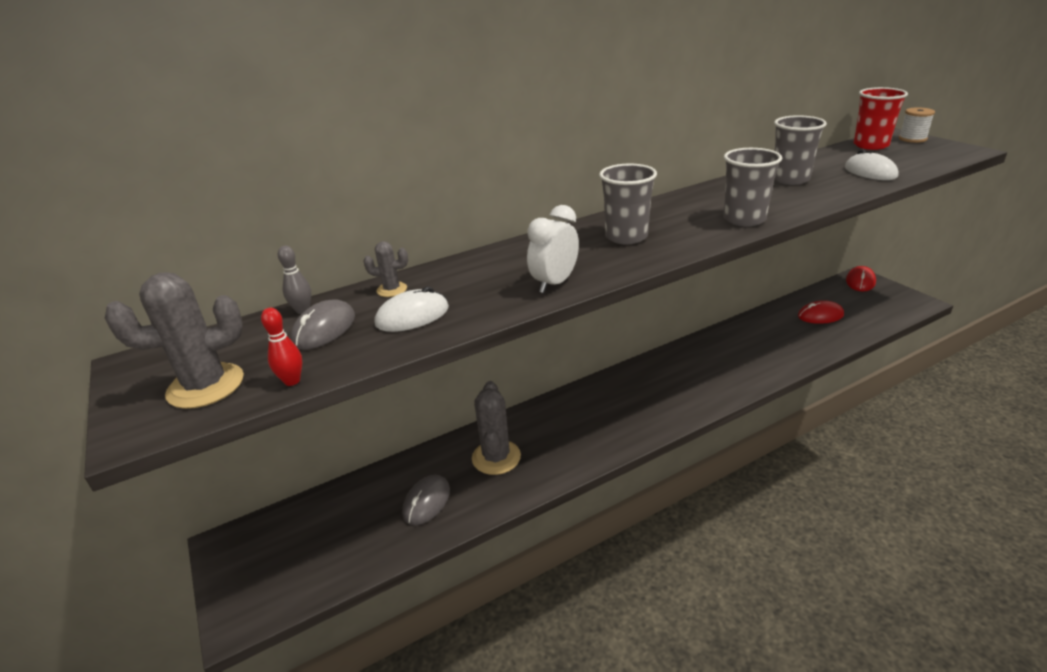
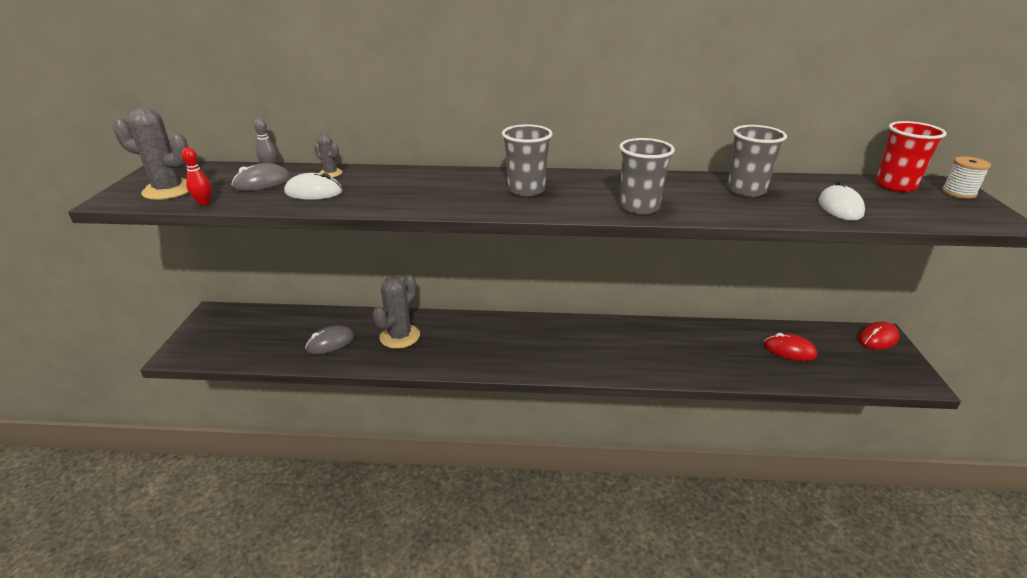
camera: 30 degrees right, 0 degrees up
(554, 283) = (422, 203): white clock -> none

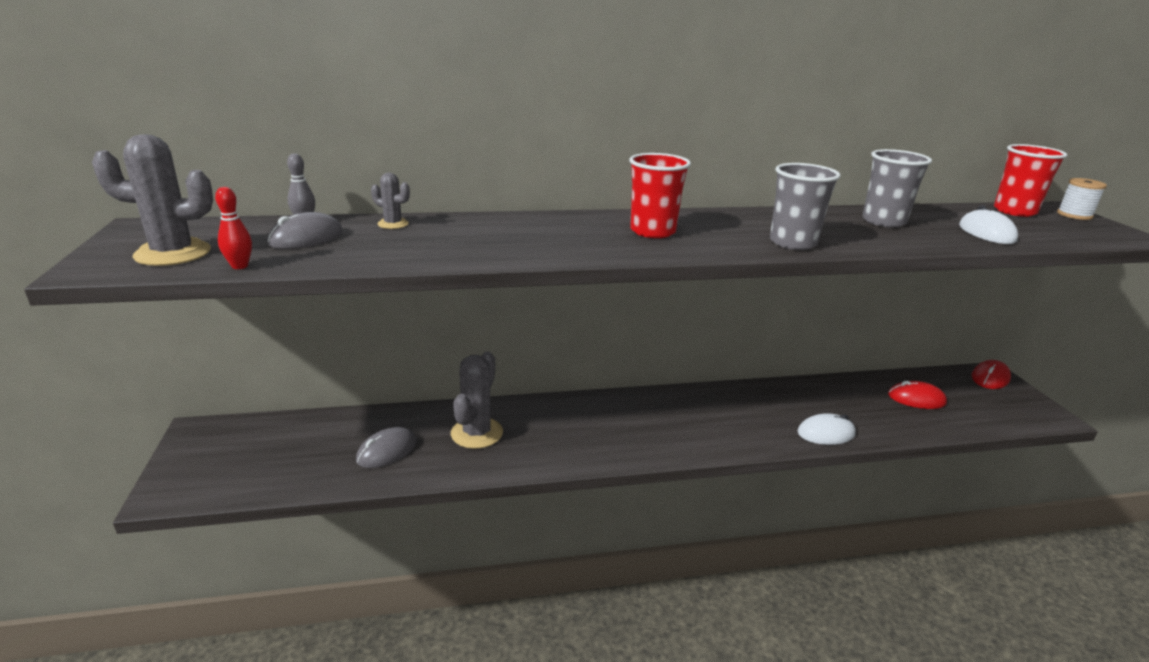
camera: 15 degrees left, 5 degrees down
(313, 192) = (388, 246): white mouse -> white mouse (826, 433)
(526, 190) = (652, 231): grey cup -> red cup

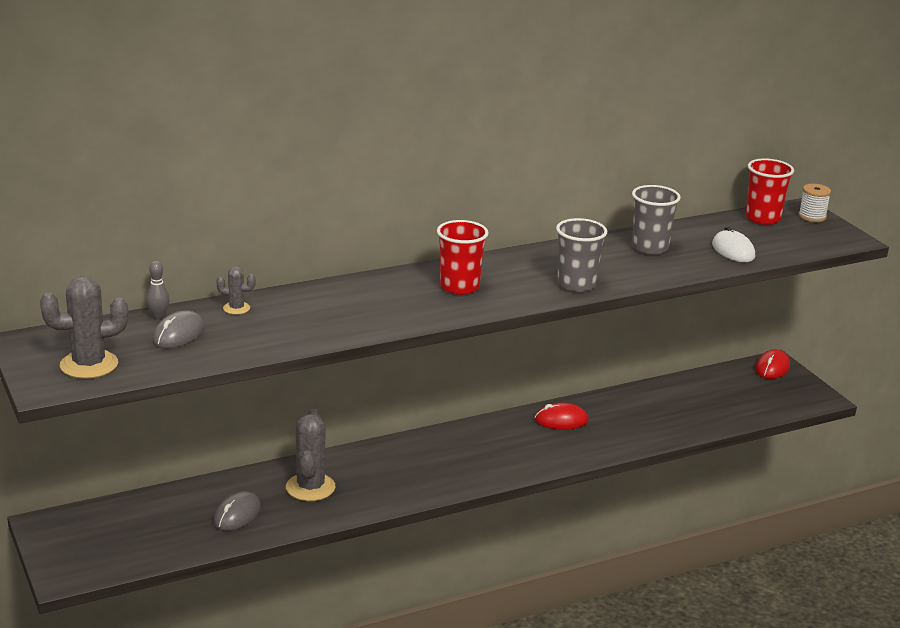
camera: 15 degrees left, 0 degrees up
(240, 266) = (156, 369): red bowling pin -> none
(826, 433) = (624, 442): white mouse -> none
(916, 399) = (703, 398): red mouse -> red mouse (561, 420)

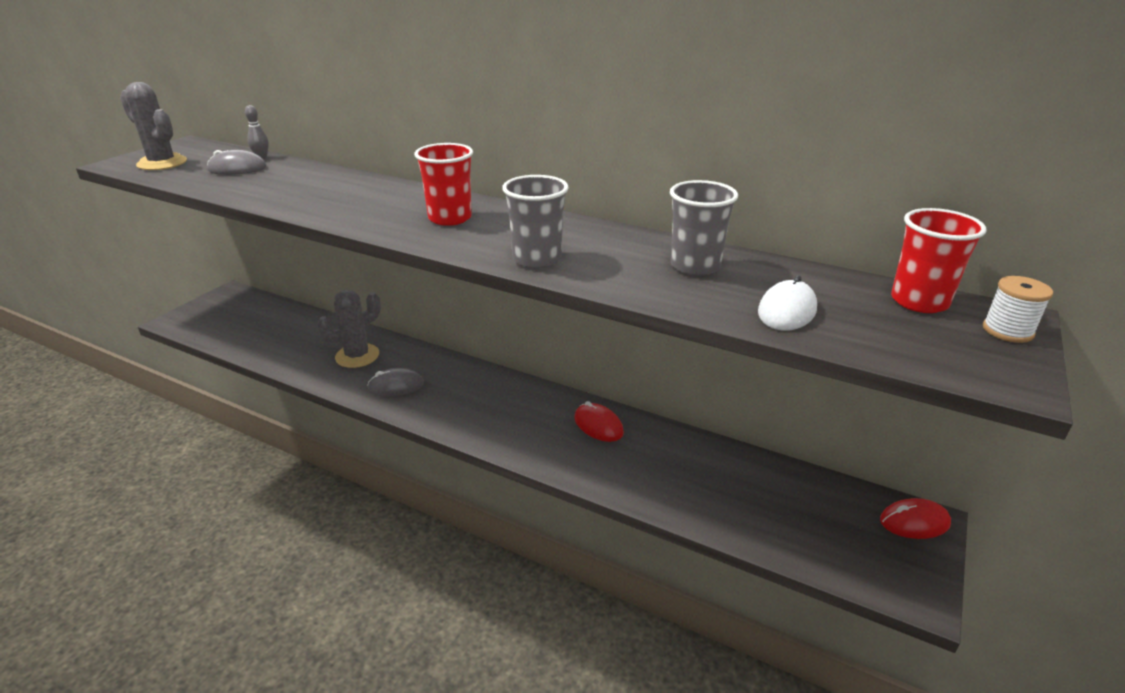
camera: 55 degrees right, 5 degrees up
(236, 308) = (302, 170): grey cactus -> none
(237, 514) = (294, 344): grey mouse -> grey mouse (396, 386)

